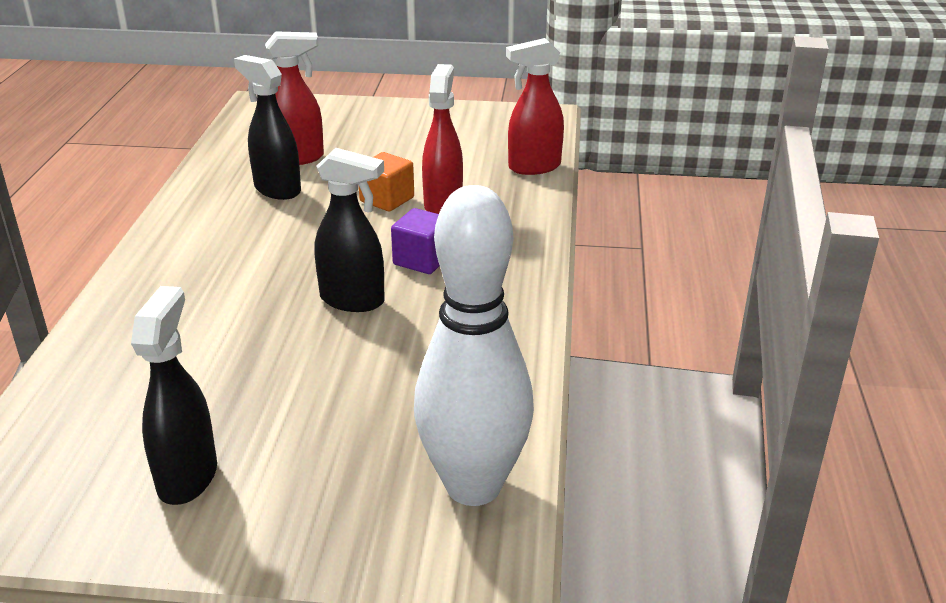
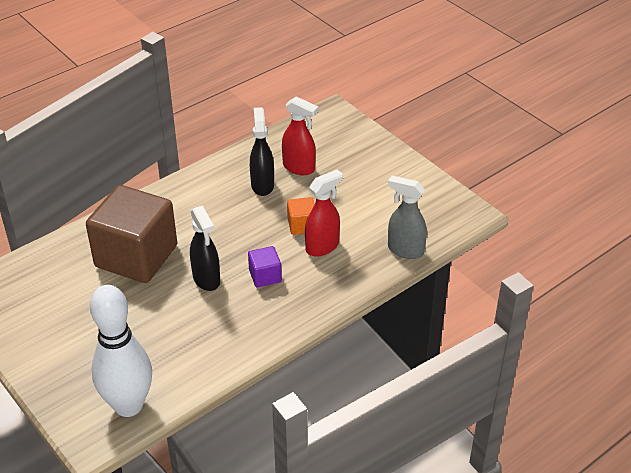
camera: 45 degrees right, 10 degrees up
(188, 477) = (49, 324): black spray bottle -> none
(211, 330) = (136, 256): none -> brown cube
(534, 167) = (405, 250): red spray bottle -> grey spray bottle

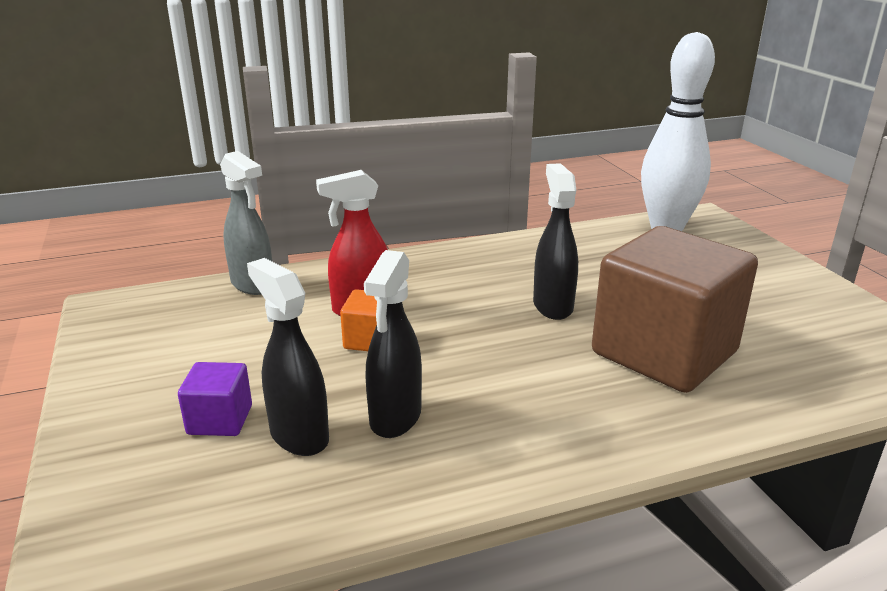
camera: 160 degrees left, 15 degrees down
(265, 276) = (466, 294): purple cube -> purple cube (220, 420)
(299, 168) = (299, 435): red spray bottle -> black spray bottle

